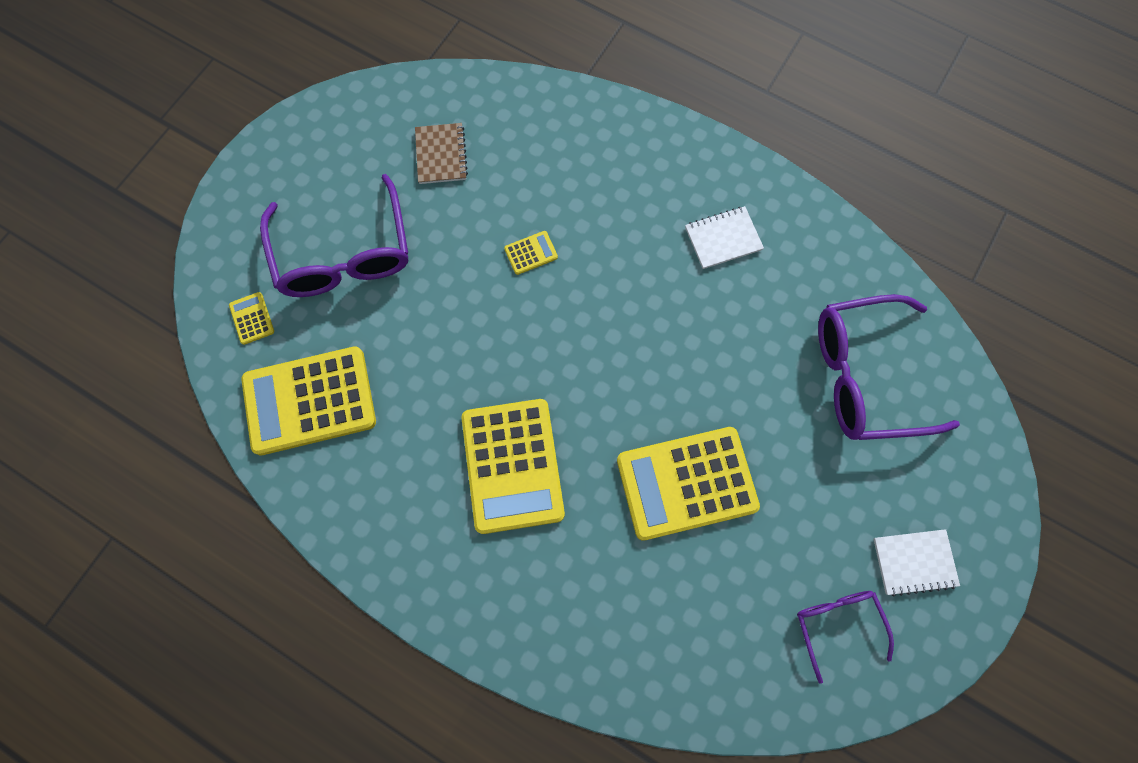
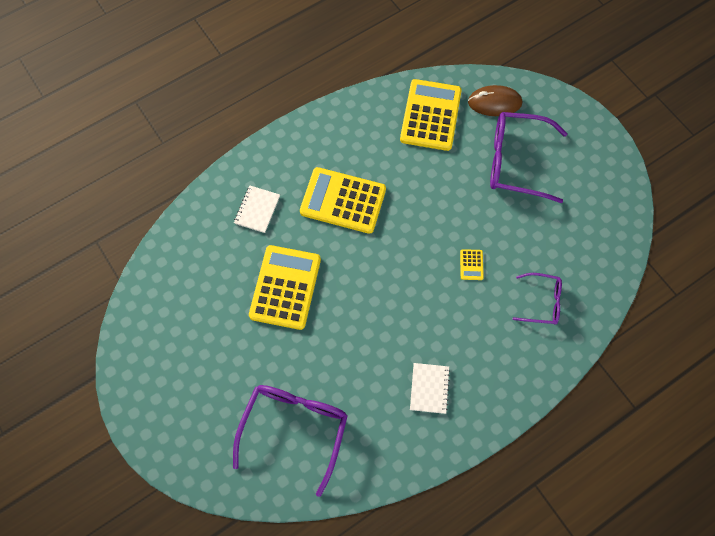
camera: 115 degrees right, 5 degrees down
(252, 318) = (494, 102): yellow calculator -> brown mouse
(441, 155) = (565, 240): brown notebook -> none
(837, 624) = (167, 329): purple glasses -> purple glasses (542, 302)
(914, 562) = (173, 392): white notebook -> white notebook (257, 210)

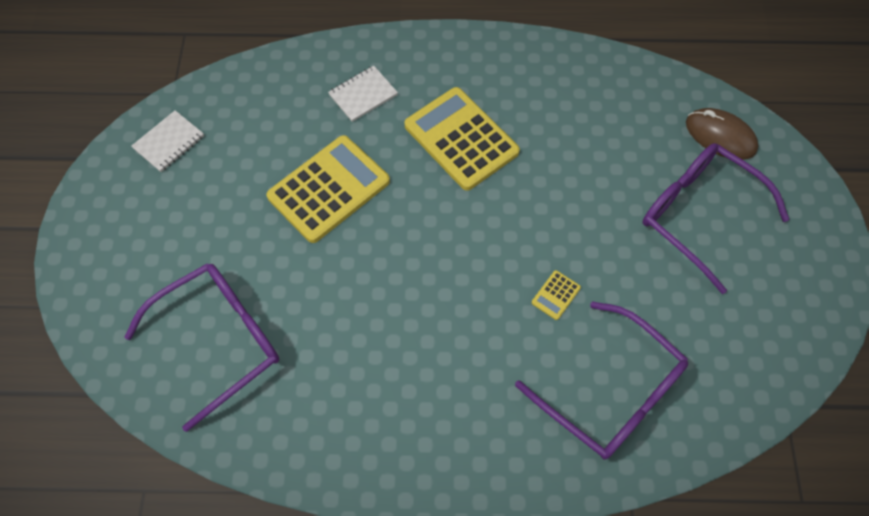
camera: 35 degrees right, 5 degrees down
(429, 388) = (399, 400): white notebook -> white notebook (169, 142)
(430, 115) = (631, 107): yellow calculator -> none
(542, 302) = (611, 392): purple glasses -> purple glasses, size x1.83

